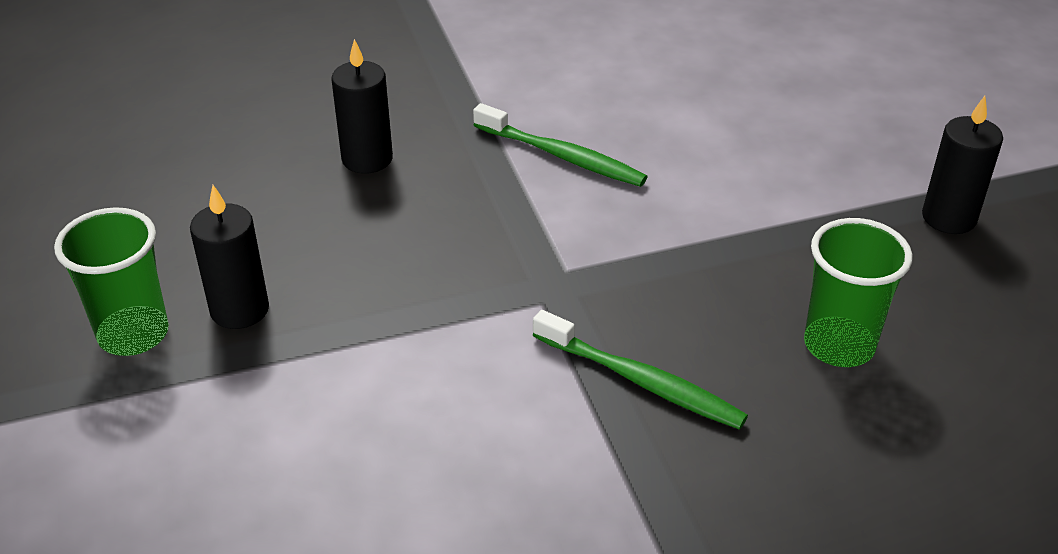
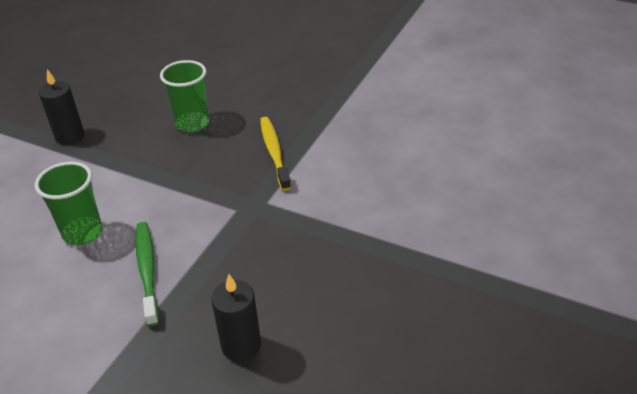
camera: 135 degrees left, 0 degrees up
(133, 334) = (467, 305): green cup -> green cup (83, 233)
(239, 310) = (403, 285): black candle -> none
(641, 381) = (274, 152): green toothbrush -> yellow toothbrush

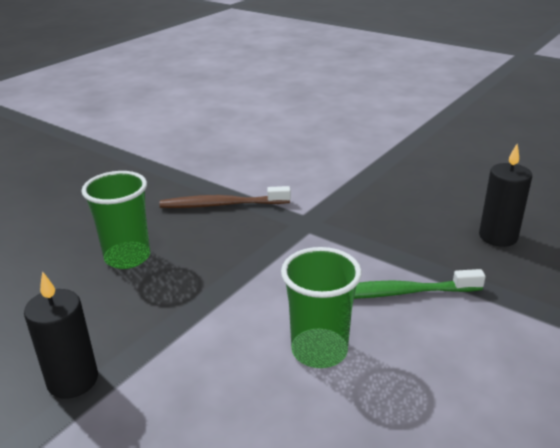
camera: 80 degrees left, 10 degrees down
(274, 152) = (222, 204): yellow toothbrush -> brown toothbrush

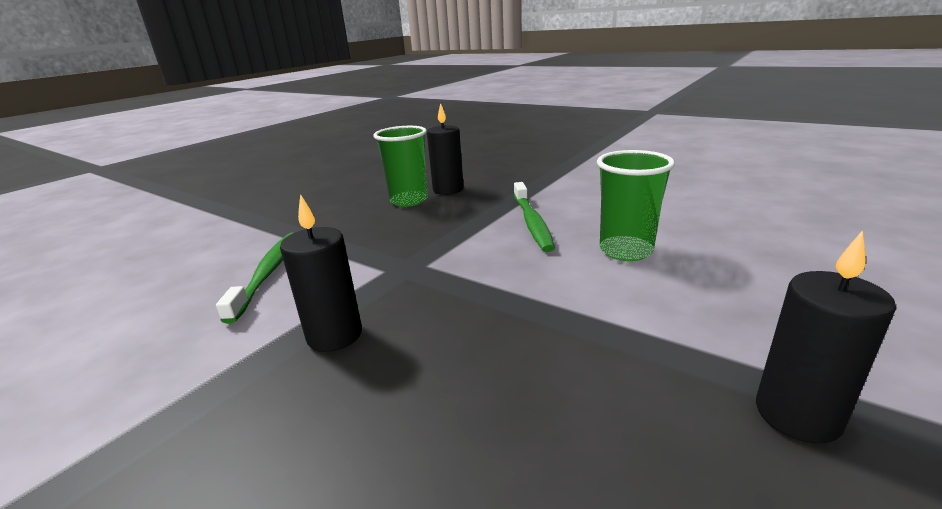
camera: 90 degrees left, 5 degrees down
(127, 257) = (482, 422): green cup -> green cup (409, 200)
(222, 204) = (334, 335): brown toothbrush -> black candle
(307, 169) = (268, 273): none -> green toothbrush

